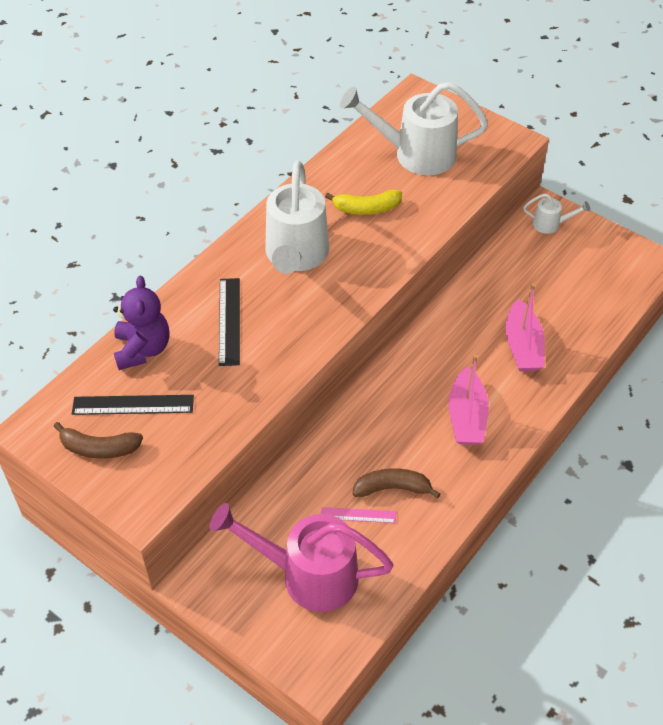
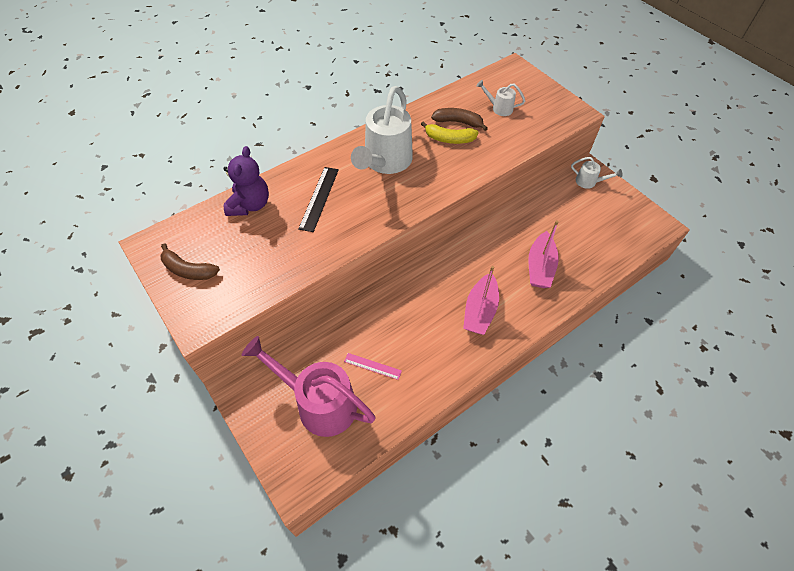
camera: 15 degrees right, 5 degrees up
(133, 405) = (226, 243): black ruler -> none
(392, 488) = (405, 352): brown banana -> brown banana (458, 122)
(415, 154) = (499, 108): white watering can -> white watering can, size x0.46

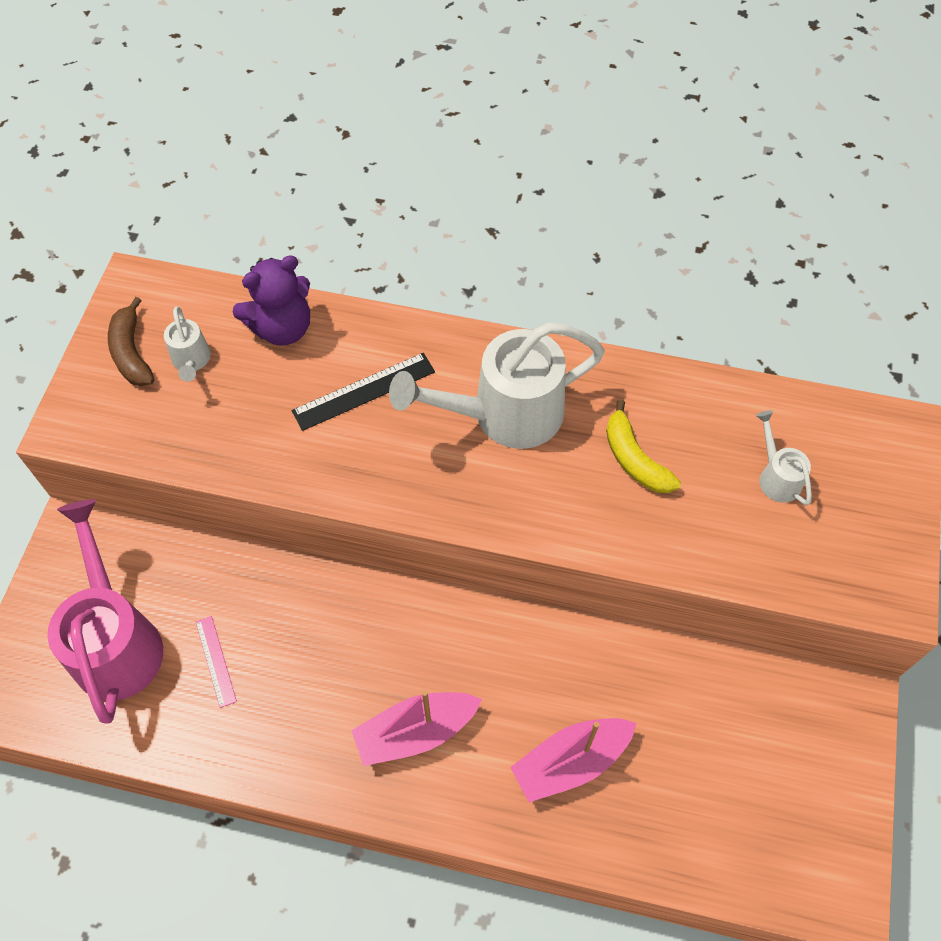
camera: 50 degrees right, 5 degrees up
(458, 122) = (683, 445): brown banana -> none
(589, 182) = (827, 720): white watering can -> white watering can (191, 361)

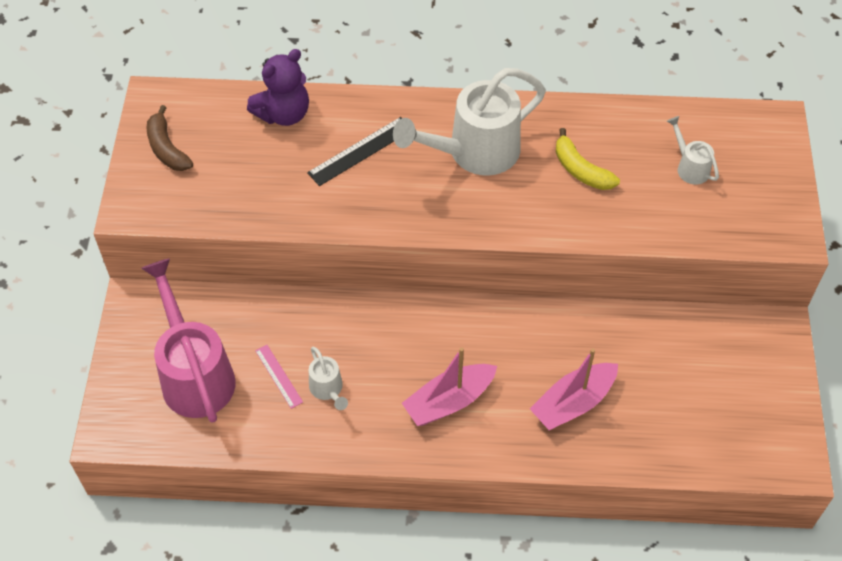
camera: 10 degrees left, 5 degrees down
(191, 361) = (217, 148): white watering can -> white watering can (328, 389)

